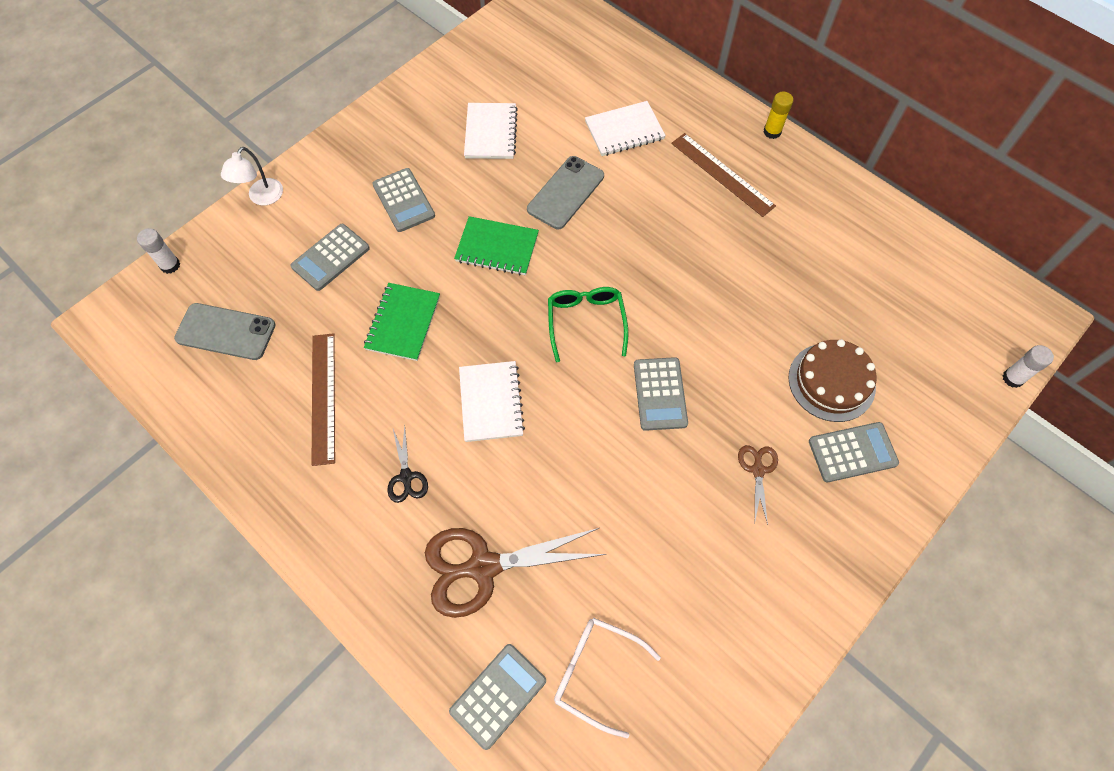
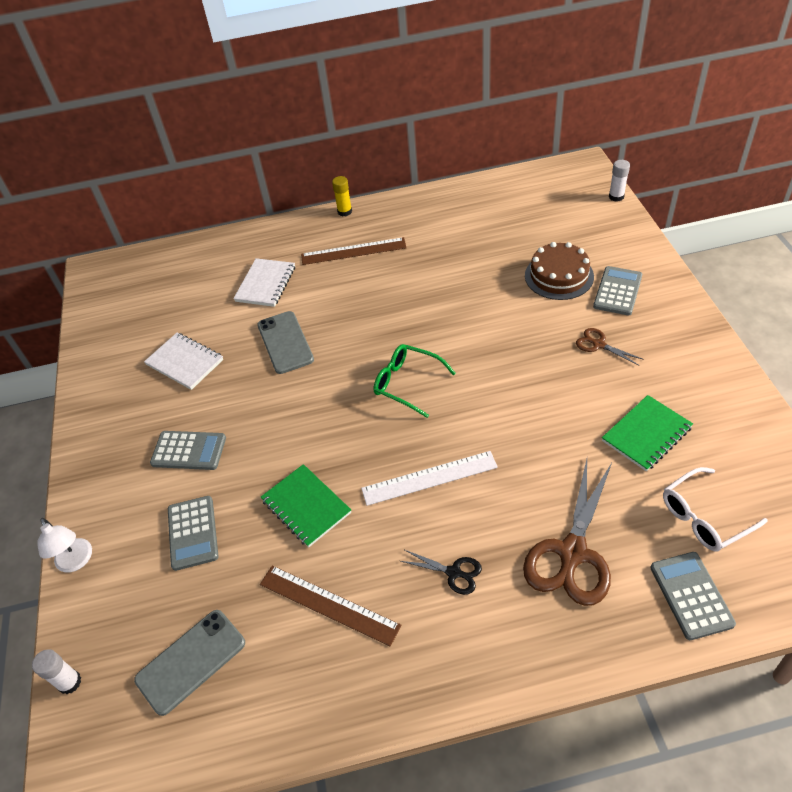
camera: 50 degrees left, 15 degrees down
(491, 402) = (429, 478): white notebook -> white ruler
(497, 247) = (293, 408): green notebook -> green notebook (646, 434)
(660, 394) = (501, 369): grey calculator -> none

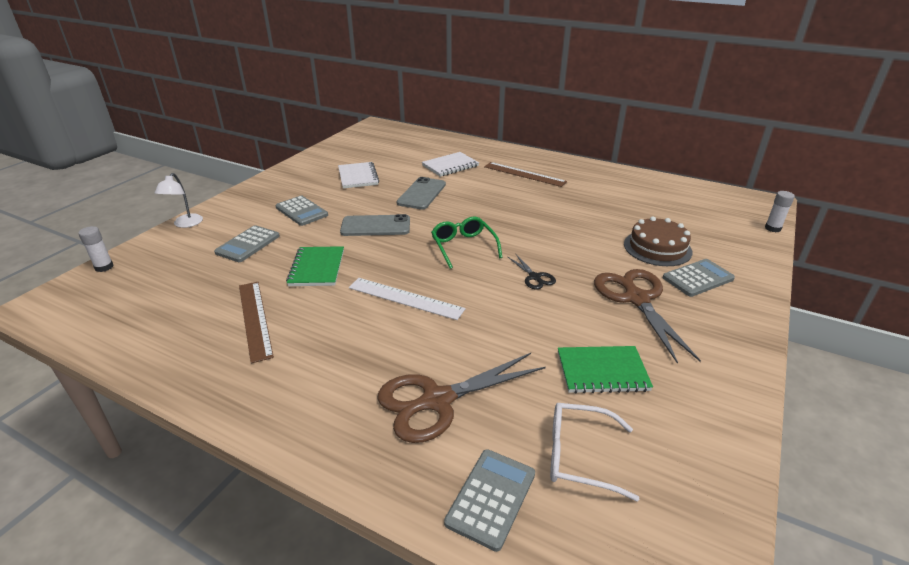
camera: 35 degrees right, 15 degrees down
(191, 661) = (157, 296): grey phone -> grey phone (375, 226)
(344, 211) = (545, 156): yellow glue stick -> none
(453, 572) = (344, 354): black scissors -> black scissors (534, 277)
(599, 344) = (636, 299): brown scissors -> brown scissors, size x2.09

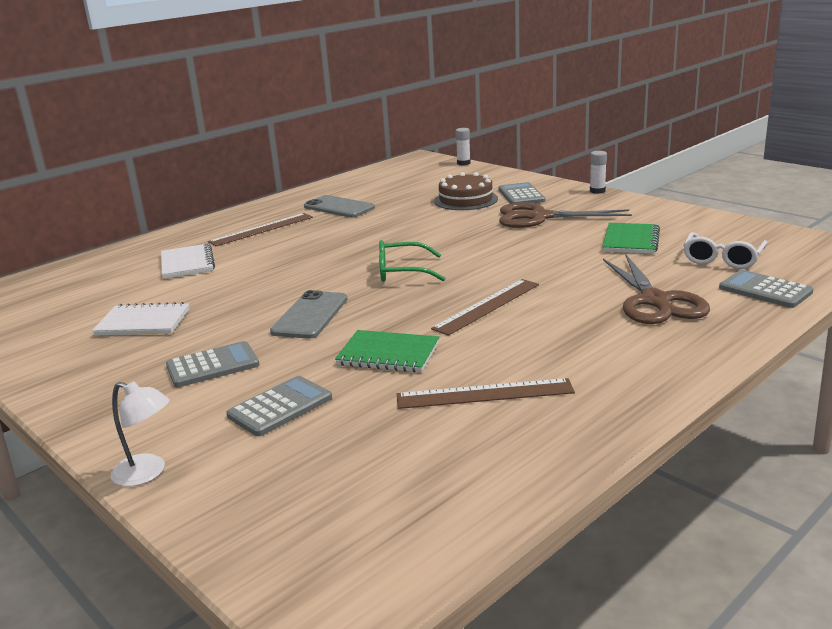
camera: 70 degrees left, 10 degrees down
(104, 267) = (240, 552): white glue stick -> white glue stick (597, 191)
(248, 244) = (280, 407): grey calculator -> grey calculator turned 90 degrees counterclockwise
(405, 298) = (487, 306): white ruler -> brown ruler
(422, 194) = (249, 284): grey phone -> grey phone (339, 207)
(534, 277) = (483, 247): black scissors -> none

